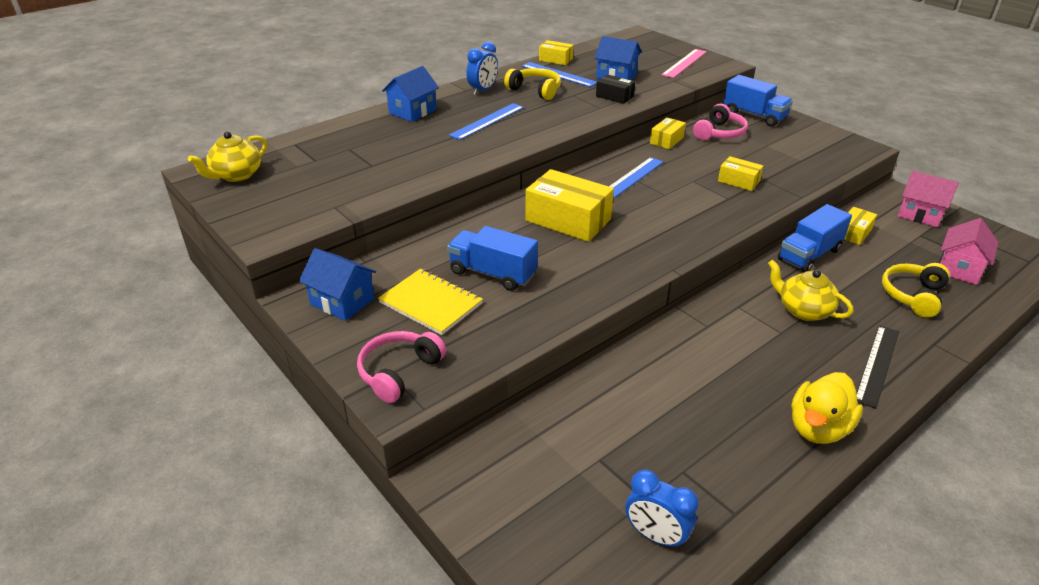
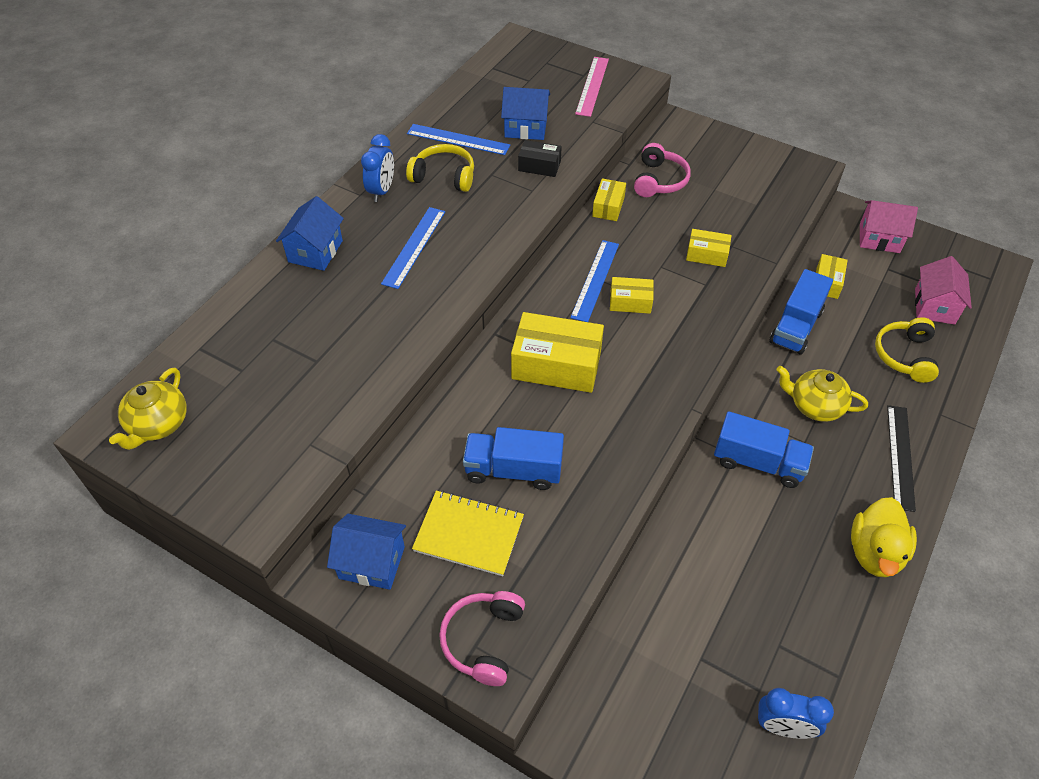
camera: 20 degrees left, 15 degrees up
(555, 59) = (441, 112): yellow box -> yellow box (630, 302)
(754, 115) = (685, 142): blue truck -> blue truck (758, 462)

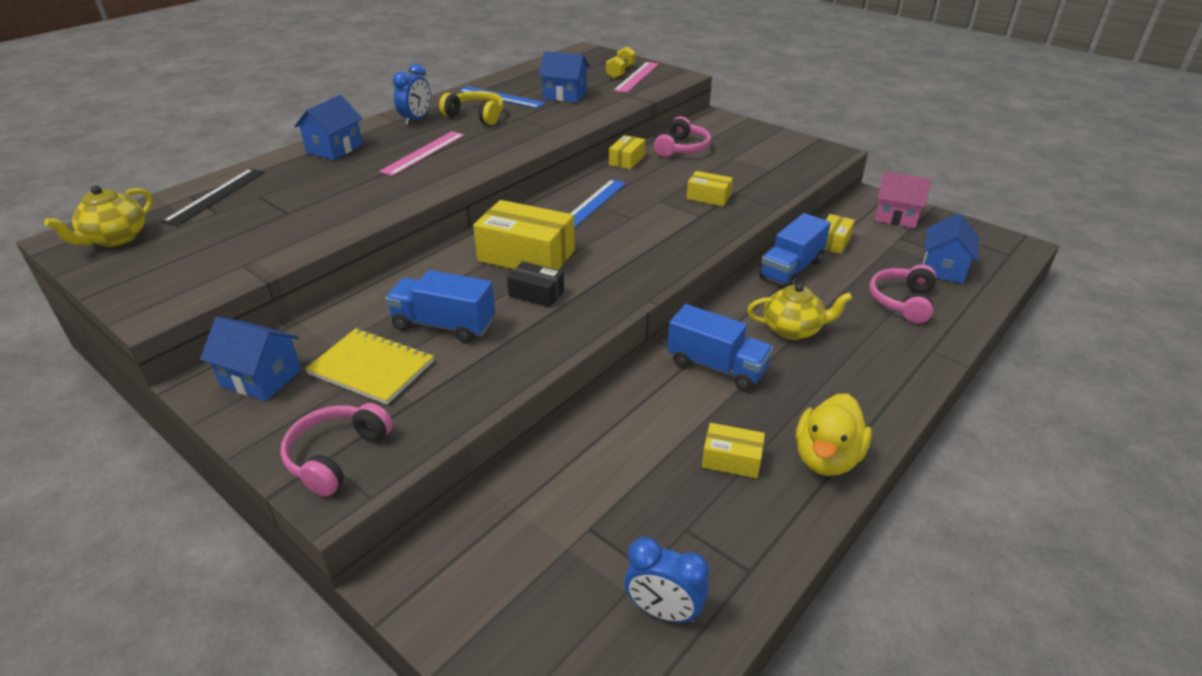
camera: 10 degrees right, 15 degrees down
(414, 247) = (423, 153): blue ruler -> pink ruler
(539, 166) = (565, 116): black box -> black box (536, 293)
(571, 79) = (620, 72): none -> yellow dumbbell
(630, 302) = (619, 221): yellow box -> yellow box (731, 459)
(815, 406) = (793, 329): yellow teapot -> yellow teapot turned 150 degrees clockwise
(900, 456) = (877, 380): black ruler -> black ruler (216, 196)
(904, 356) = (902, 301): yellow headphones -> pink headphones
(934, 306) = (943, 268): pink house -> blue house

